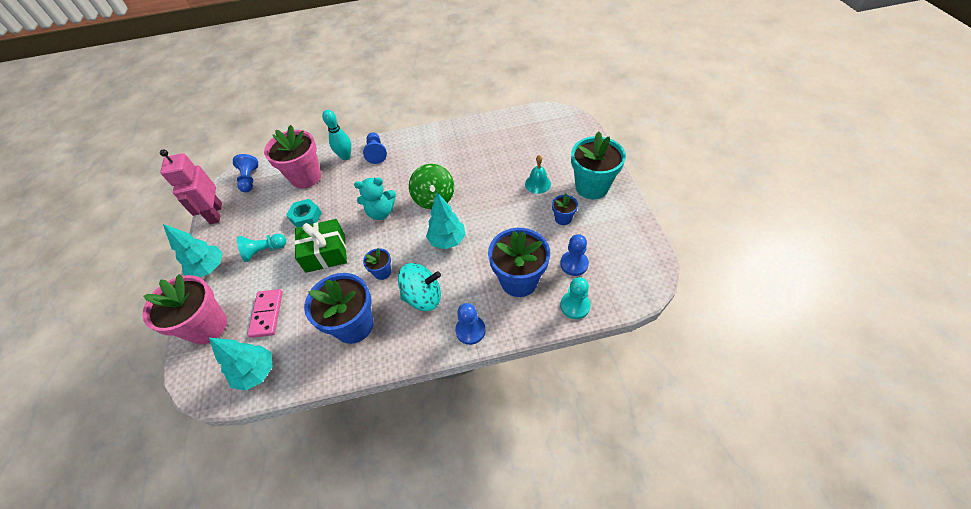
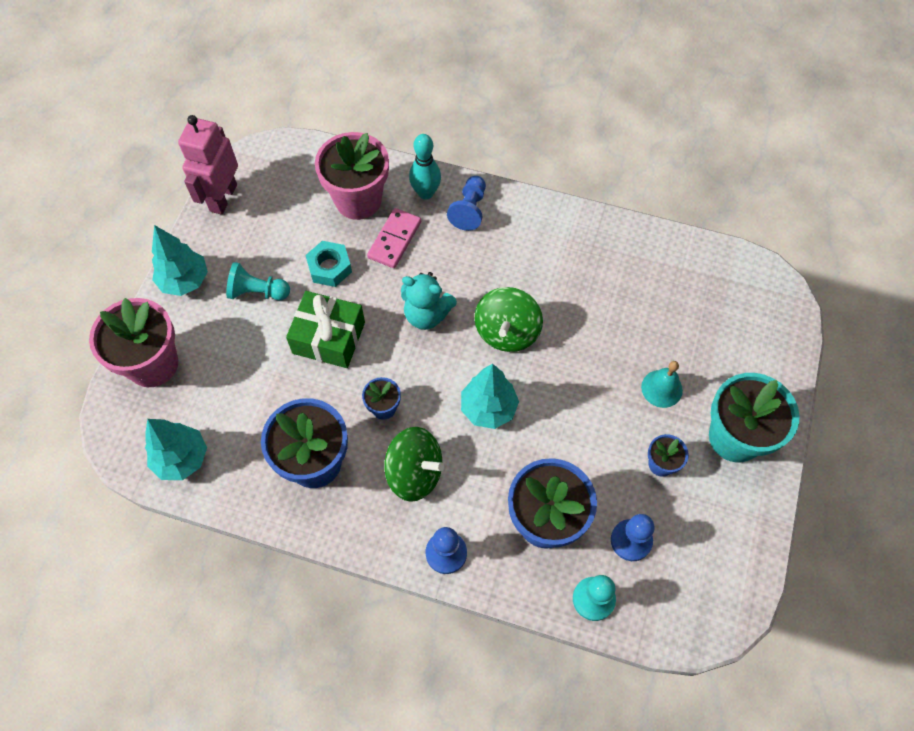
camera: 25 degrees right, 10 degrees up
(250, 179) = (286, 164): blue pawn -> none
(267, 314) = (224, 386): pink domino -> pink domino (394, 240)
(423, 297) = (415, 473): turquoise spinning top -> green spinning top

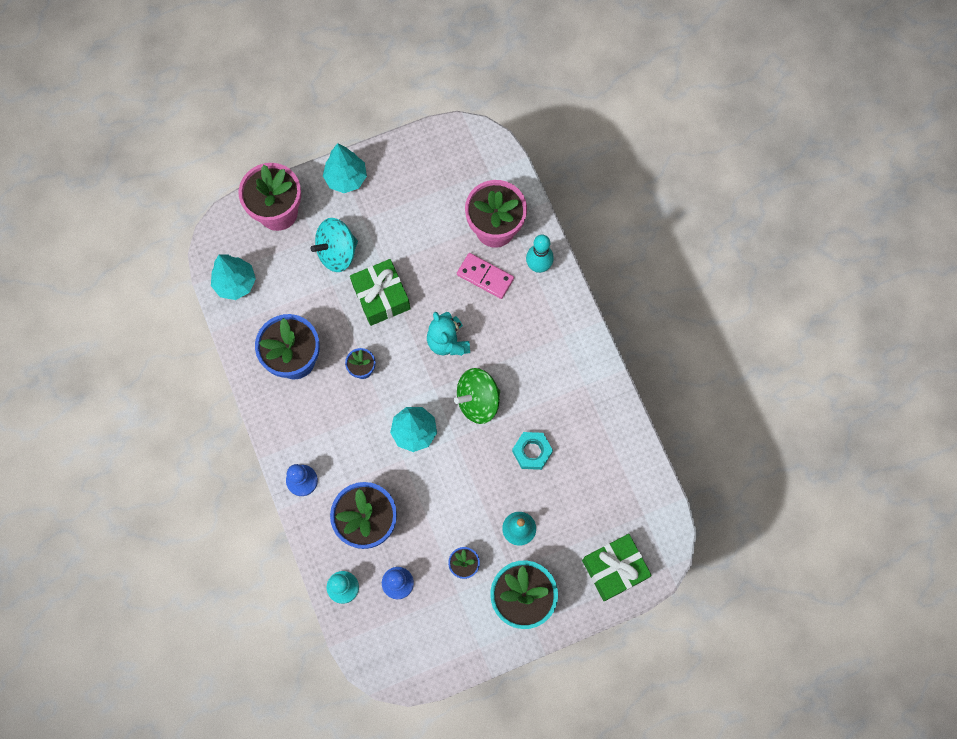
camera: 50 degrees right, 10 degrees up
(223, 198) = (423, 145): pink robot -> none
(247, 342) = (337, 252): none -> turquoise spinning top
(257, 292) = (376, 227): turquoise pawn -> none
(329, 267) = (430, 255): turquoise nut -> turquoise nut (532, 452)
(394, 240) = (485, 276): pink domino -> pink domino turned 45 degrees clockwise
(415, 473) = (336, 422): green spinning top -> none
(469, 210) = (550, 304): blue pawn -> none
(764, 338) = (614, 569): none -> green gift

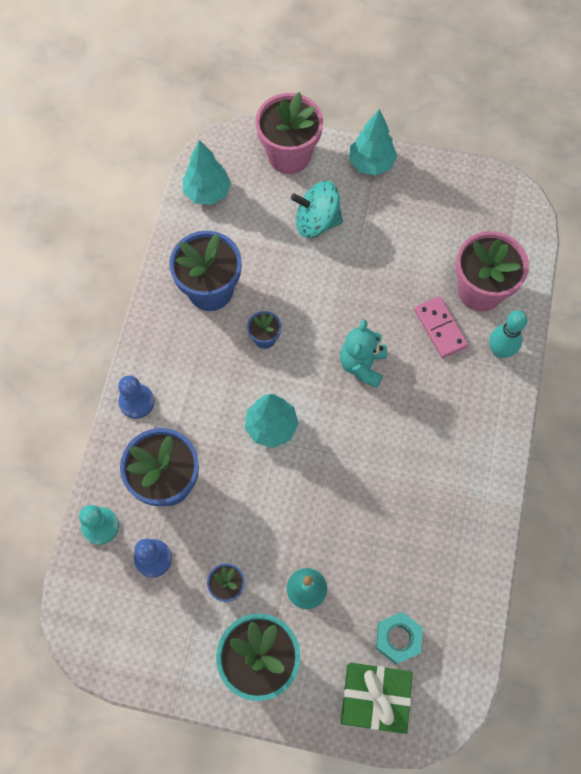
camera: 35 degrees right, 5 degrees down
(381, 297) = (329, 285): green gift -> none
(478, 401) = (352, 438): green spinning top -> none
(532, 452) = (371, 522): turquoise nut -> turquoise nut (398, 638)

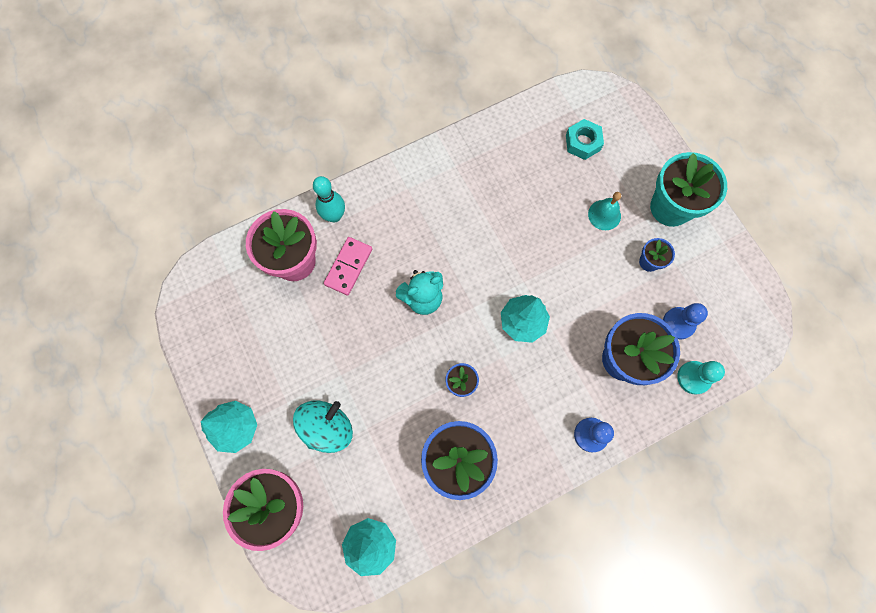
camera: 130 degrees left, 5 degrees up
(317, 221) = (327, 427): turquoise spinning top -> turquoise spinning top turned 105 degrees counterclockwise
(374, 698) = (627, 131): green gift -> none

